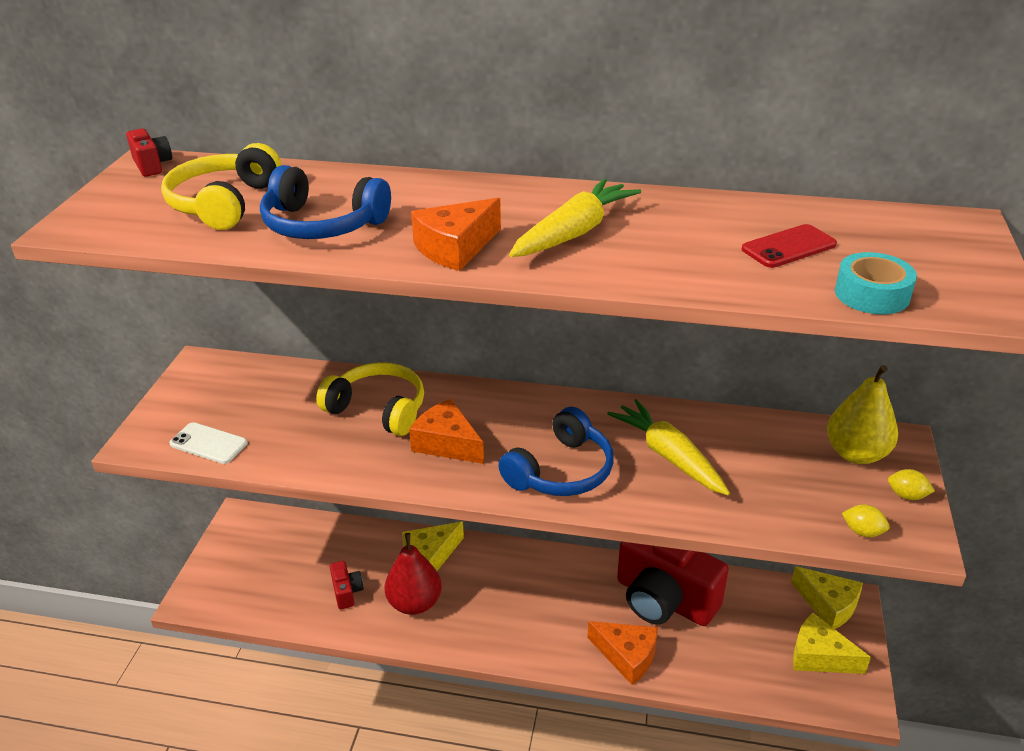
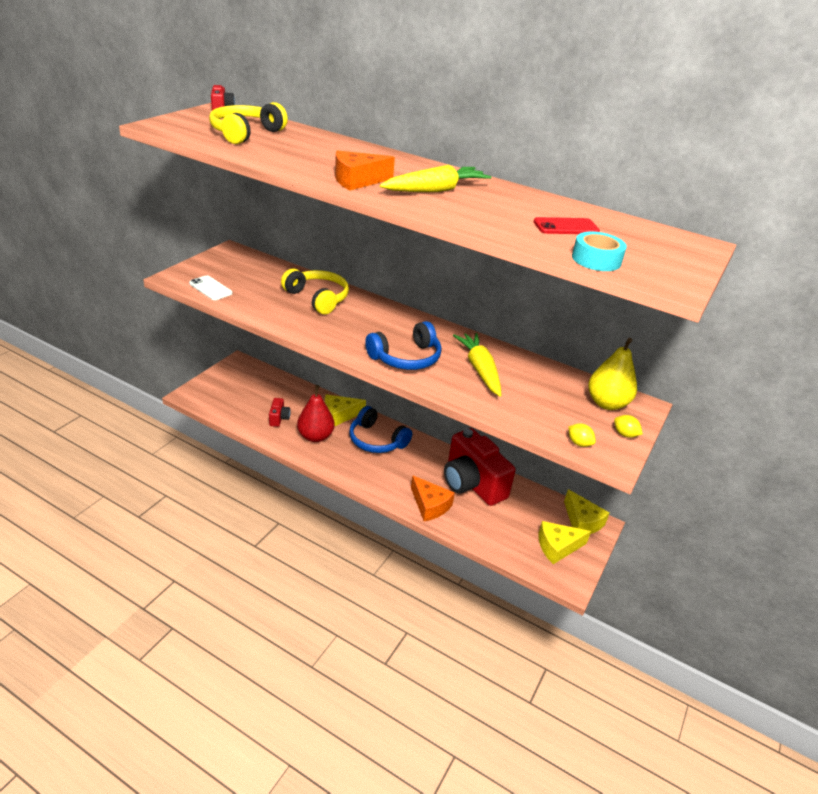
camera: 15 degrees right, 0 degrees up
(322, 225) = (291, 154): blue headphones -> blue headphones (376, 440)
(447, 443) = (346, 325): orange cheese -> none
(819, 656) = (557, 547): yellow cheese -> yellow cheese turned 60 degrees counterclockwise

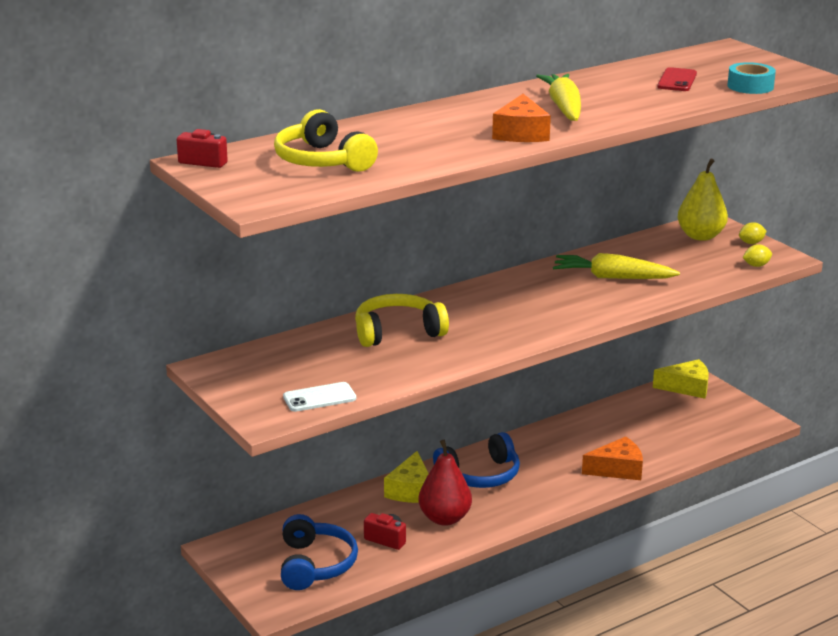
camera: 60 degrees left, 10 degrees down
(406, 358) = (568, 309): blue headphones -> blue headphones (315, 564)
(472, 483) = (596, 432): red camera -> none
(557, 547) = (716, 412): yellow cheese -> none

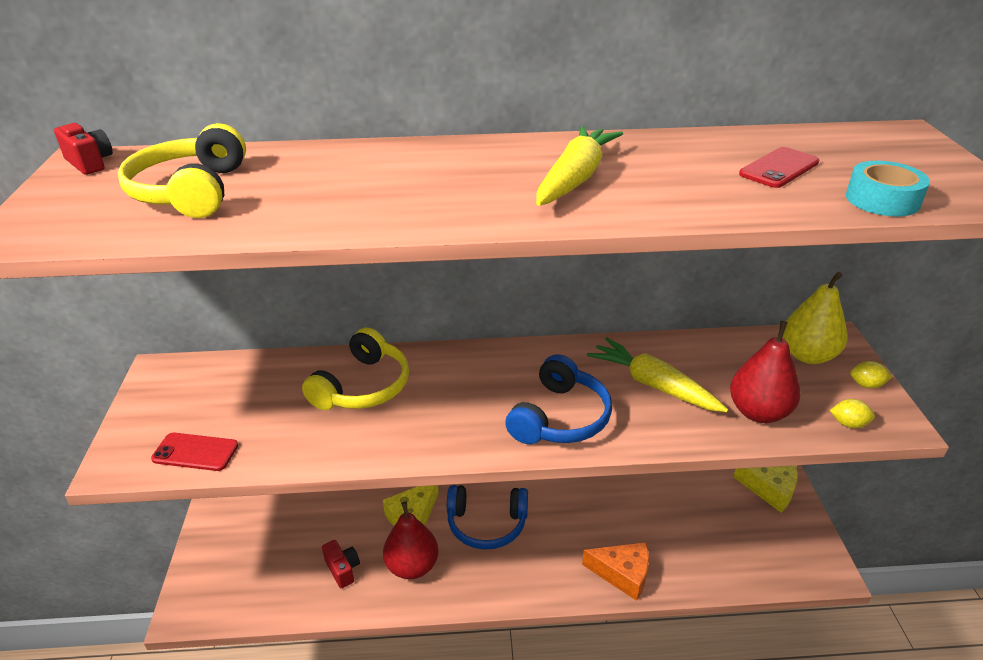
camera: 30 degrees right, 10 degrees up
(315, 564) = (261, 572): blue headphones -> blue headphones (560, 417)
(319, 398) = (195, 452): white phone -> red phone
(397, 332) = (363, 386): yellow headphones -> yellow headphones turned 105 degrees clockwise
(521, 133) = (467, 206): orange cheese -> none
(696, 274) = (758, 412): none -> red pear

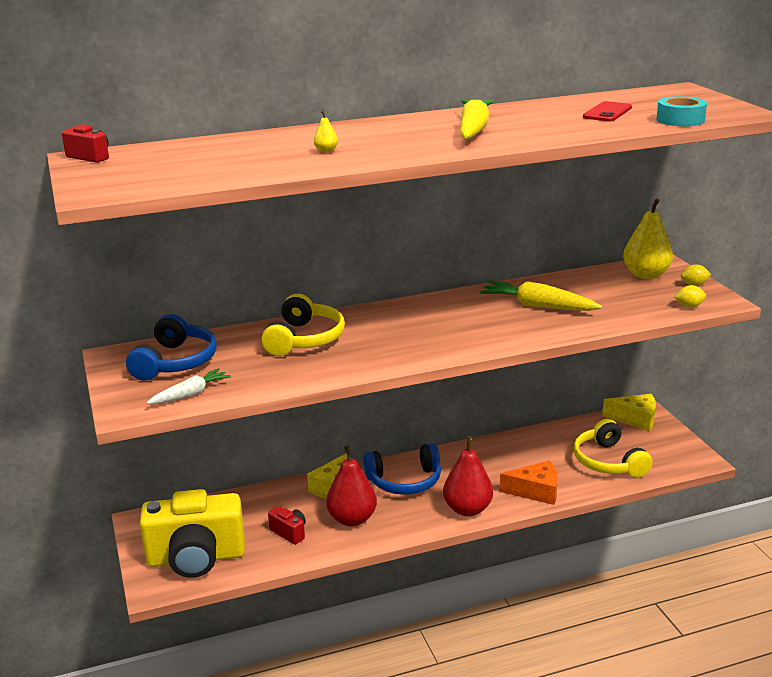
camera: 15 degrees left, 10 degrees down
(191, 191) = (196, 162): yellow headphones -> yellow headphones (608, 462)
(195, 452) = (190, 394): red phone -> white carrot
(239, 581) = (196, 558): none -> yellow camera
(358, 194) = (326, 151): none -> yellow pear
(560, 417) = (476, 333): blue headphones -> blue headphones (175, 362)
(758, 412) = (623, 309): red pear -> red pear (467, 509)

